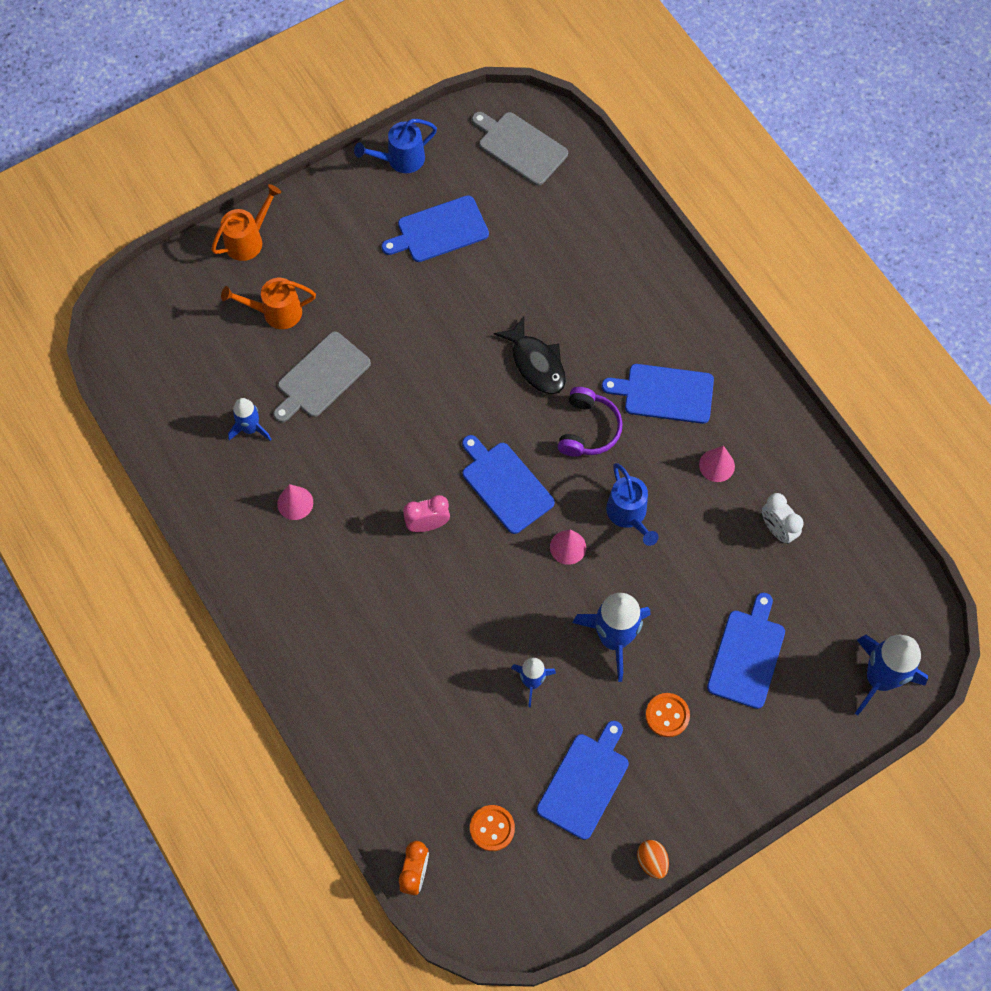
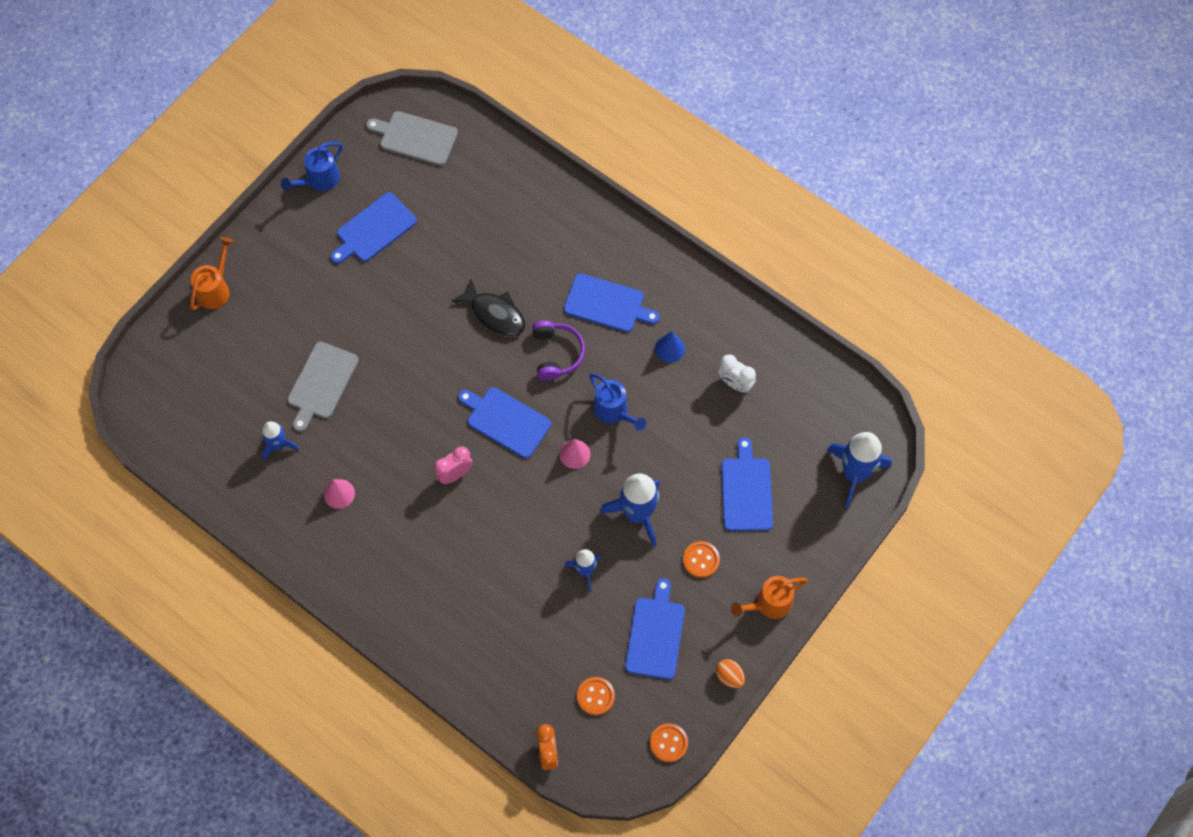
camera: 20 degrees left, 0 degrees up
(275, 312) = (262, 342): orange watering can -> orange watering can (768, 604)
(555, 912) = (668, 743): none -> orange button
(664, 393) = (607, 304): blue cutting board -> blue cutting board turned 150 degrees counterclockwise
(716, 465) = (669, 348): pink cone -> blue cone

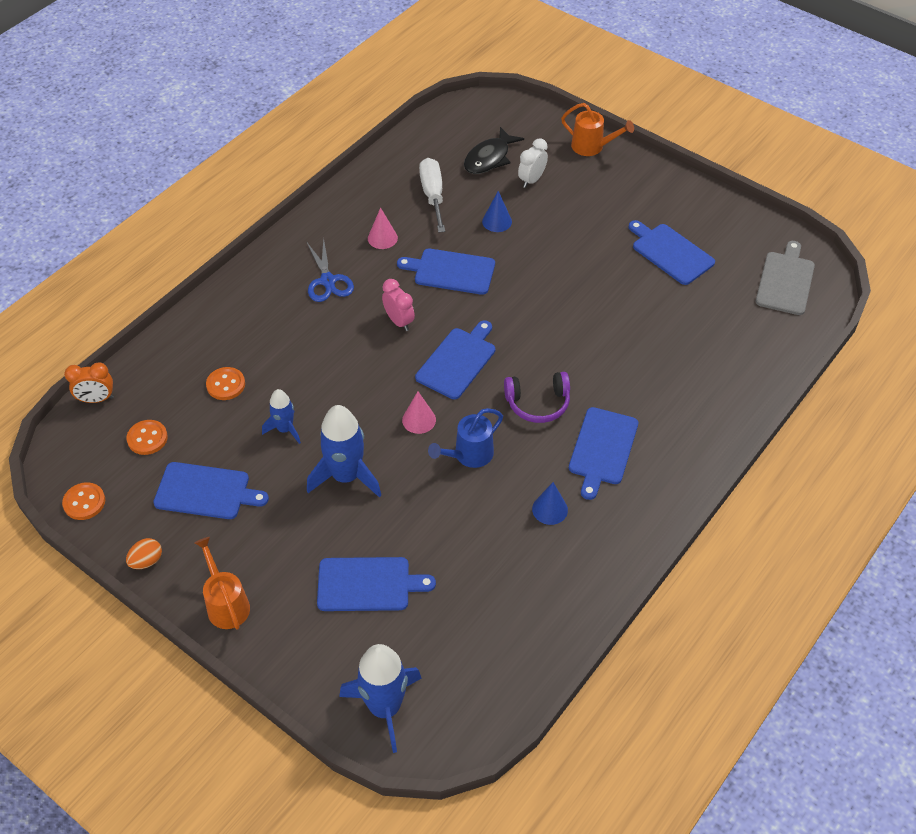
camera: 90 degrees right, 15 degrees down
(278, 445) = (433, 195): blue rocket -> white screwdriver
(319, 180) = (720, 210): blue watering can -> none
(321, 383) = (497, 221): grey cutting board -> blue cone
(389, 427) = (451, 271): none -> blue cutting board
(397, 544) = (328, 281): none -> blue scissors
(495, 314) = (582, 350): black fish -> black fish (489, 158)
(701, 560) = (287, 536): orange button -> orange button (226, 385)
(735, 384) = (506, 576): white clock -> white clock (531, 180)

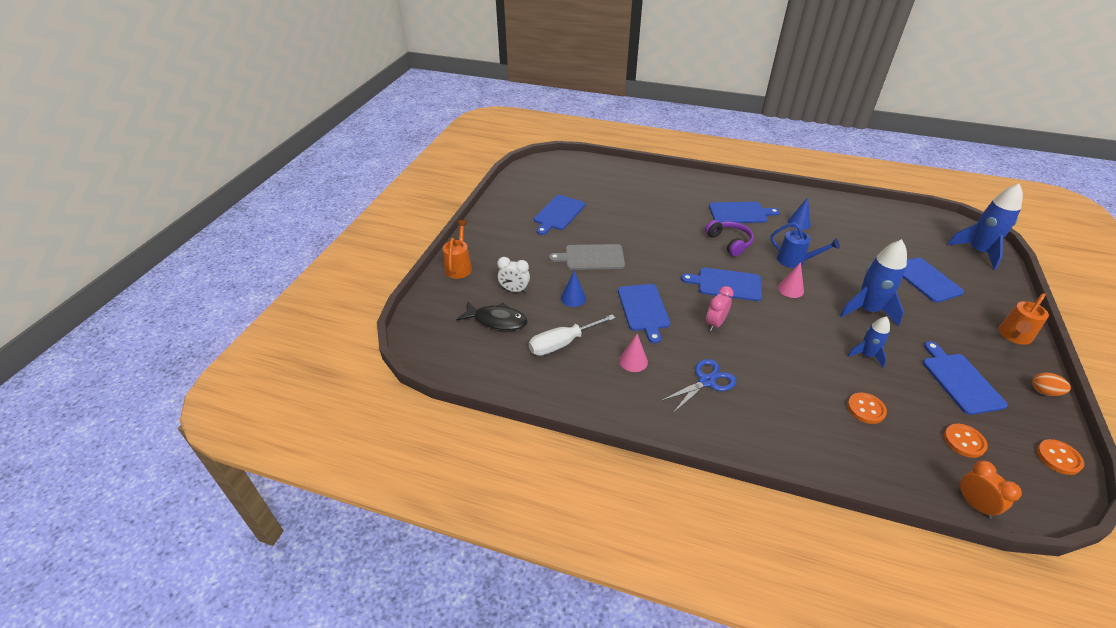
camera: 110 degrees left, 10 degrees down
(785, 281) = (557, 172): grey cutting board -> grey cutting board (591, 257)

